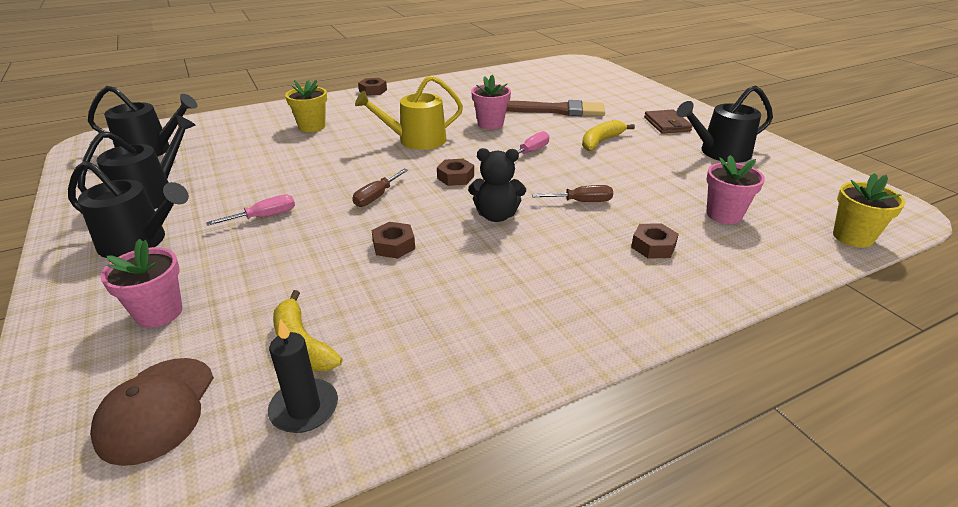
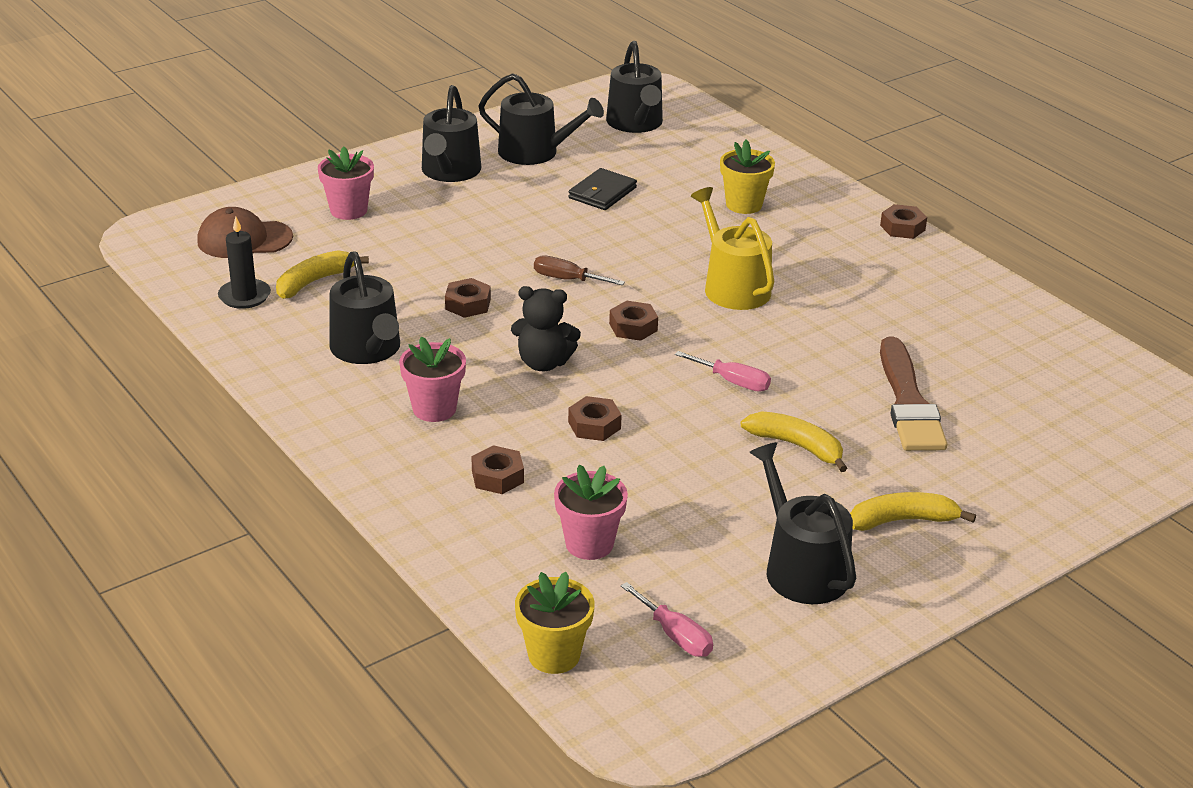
camera: 80 degrees right, 0 degrees up
(251, 172) = (602, 193): none -> black wallet
(265, 217) = (508, 222): pink screwdriver -> pink screwdriver (675, 635)
(454, 308) = (368, 350): none -> black watering can
(490, 124) = (818, 342): pink flower pot -> pink flower pot (434, 409)
(496, 216) = (543, 363): black teddy bear -> black teddy bear turned 75 degrees counterclockwise
(581, 202) = (594, 425): brown screwdriver -> brown nut
(667, 124) = (902, 520): brown wallet -> yellow banana

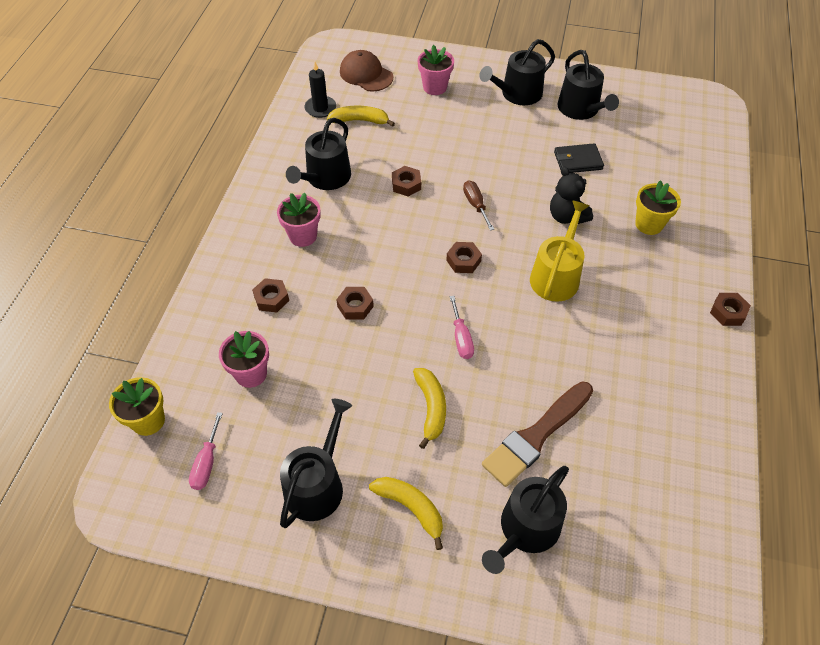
camera: 50 degrees right, 20 degrees up
(543, 363) = (388, 248): black teddy bear -> black teddy bear (566, 216)
(636, 123) = (668, 125): black watering can -> black watering can (525, 530)

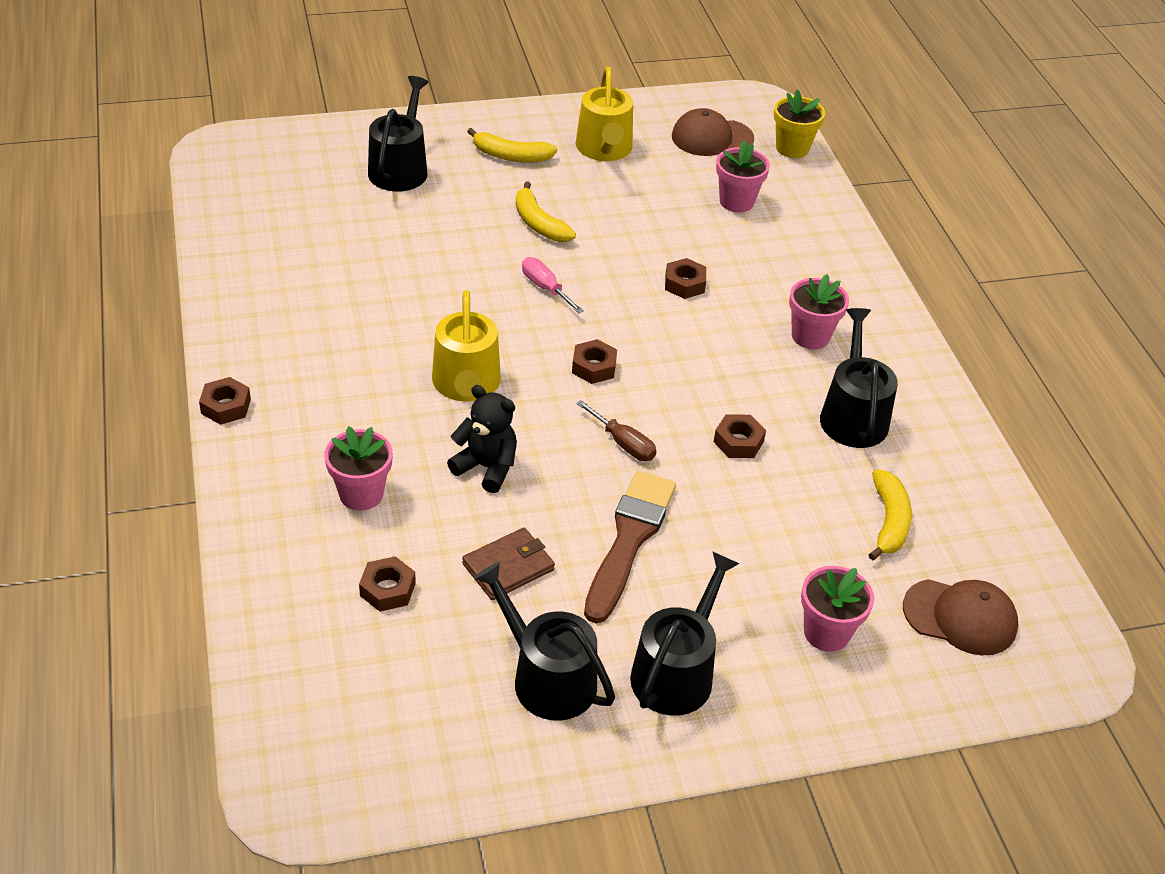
camera: 150 degrees right, 10 degrees down
(207, 463) = (712, 137): pink screwdriver -> brown cap
(271, 298) = (781, 265): brown nut -> brown nut (387, 589)
(317, 484) = (604, 149): black watering can -> yellow watering can
(320, 108) = (966, 522): black candle -> none
(360, 121) = (888, 521): yellow banana -> yellow banana turned 60 degrees counterclockwise
(536, 436) = (420, 230): brown brush -> brown brush (629, 540)
(578, 161) = (508, 567): black wallet -> brown wallet
(649, 224) = (361, 494): yellow flower pot -> pink flower pot

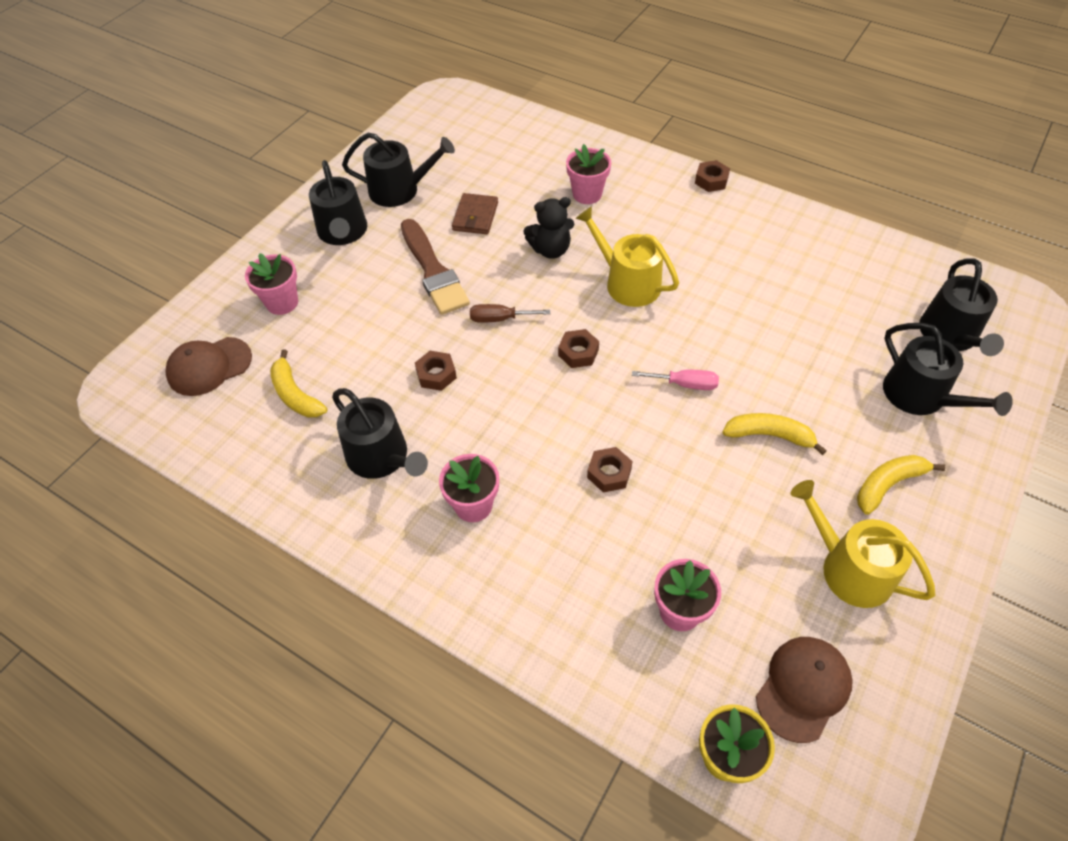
camera: 140 degrees right, 10 degrees up
(307, 175) = (950, 336): none -> black watering can
(387, 589) = (514, 170): brown nut -> none

